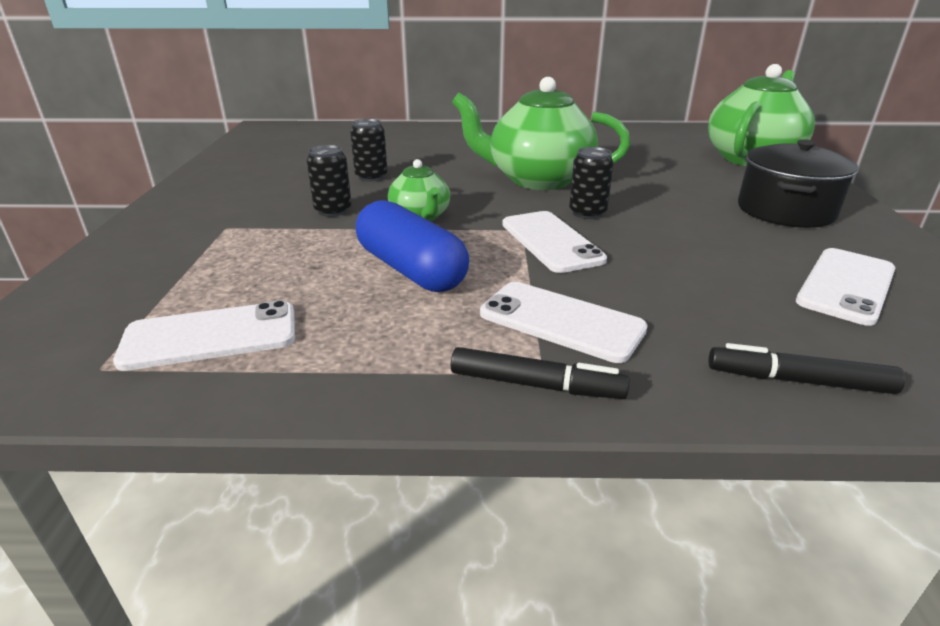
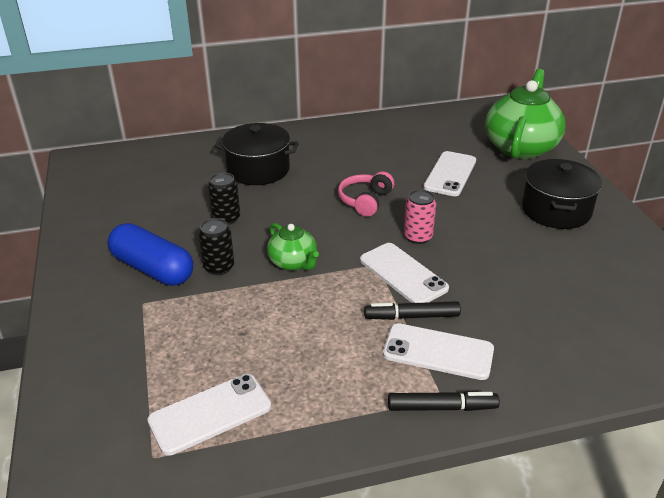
camera: 15 degrees left, 5 degrees up
(411, 270) = (315, 322): blue capsule -> blue capsule (153, 269)
(432, 148) = (258, 170): none -> black pot
(537, 179) = (365, 201): green teapot -> pink headphones
(587, 213) = (418, 237): black can -> pink can
(798, 381) = (588, 371): black marker -> black marker (412, 316)
(846, 286) = (605, 284): white phone -> white phone (450, 174)

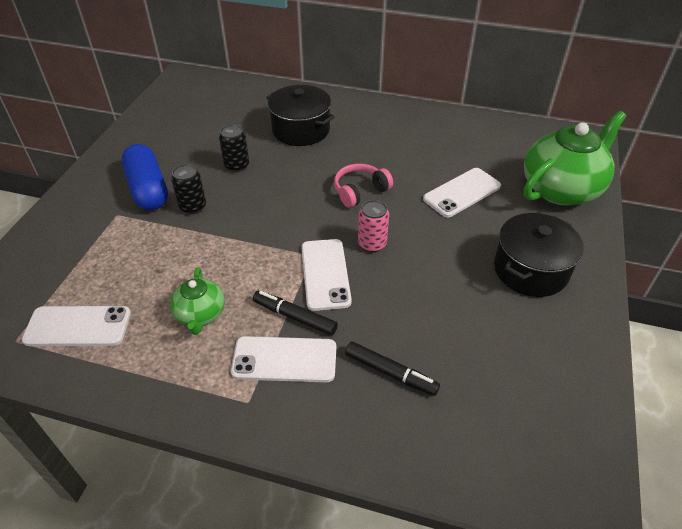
camera: 30 degrees right, 10 degrees up
(293, 263) = (249, 226): green teapot -> green teapot (200, 315)
(438, 352) = (284, 359): white phone -> white phone turned 45 degrees counterclockwise
(442, 407) = (239, 411): black marker -> black marker (390, 372)

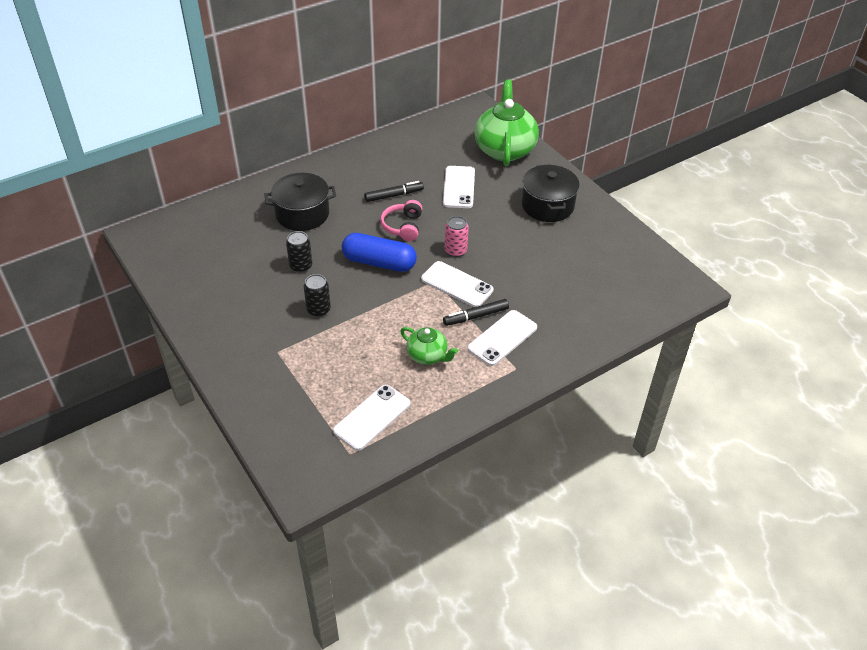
camera: 50 degrees left, 0 degrees up
(148, 189) = (268, 323): blue capsule -> blue capsule (379, 262)
(390, 372) = (555, 302): black marker -> black marker (394, 195)

